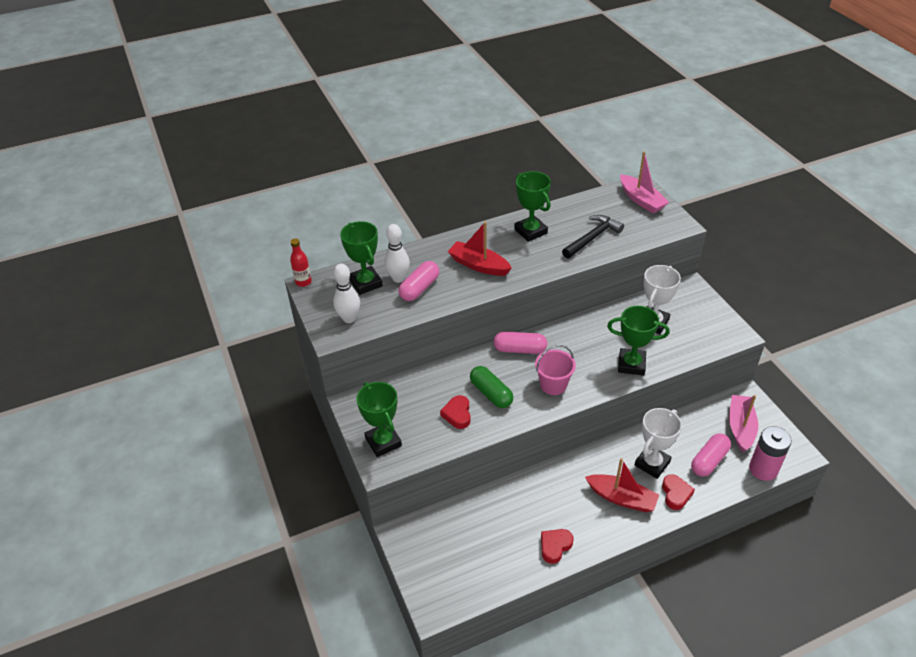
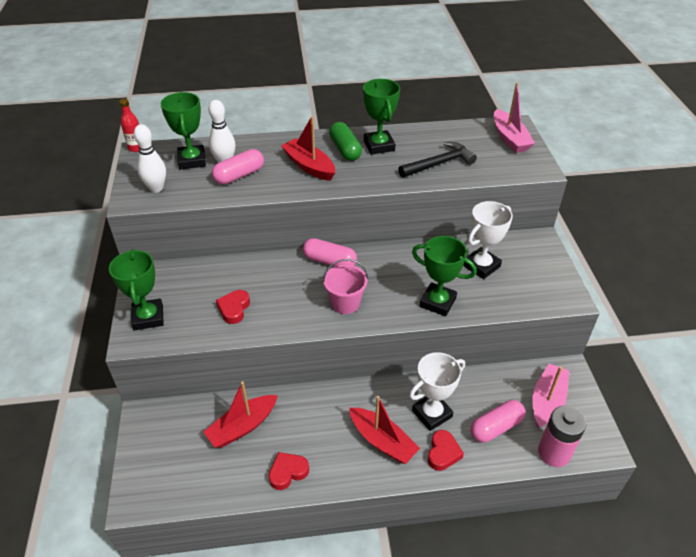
camera: 15 degrees right, 0 degrees up
(491, 393) = (278, 297): green capsule -> green capsule (345, 149)
(496, 519) = (242, 427): none -> red boat

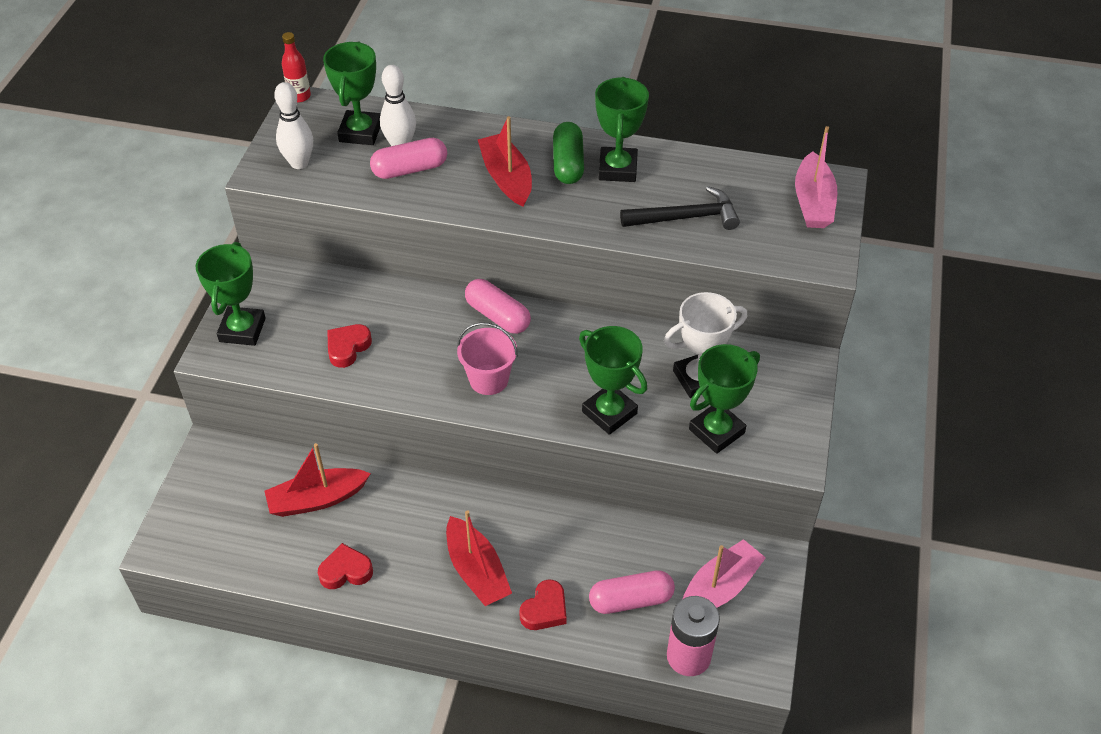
camera: 20 degrees right, 5 degrees up
(432, 414) = (557, 557): white trophy -> none
(512, 295) = (716, 431): none -> green trophy

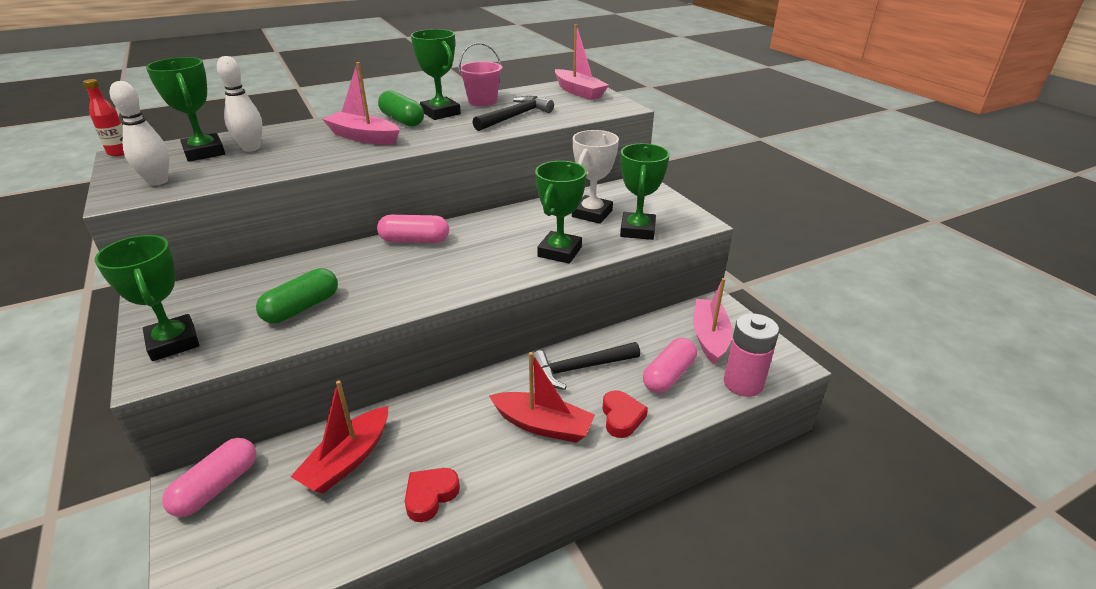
camera: 40 degrees left, 15 degrees down
(347, 348) = (302, 308): red heart -> green capsule
(410, 169) = (274, 155): pink capsule -> pink capsule (217, 487)
(489, 379) = (450, 274): pink bucket -> pink bucket (482, 101)
(506, 178) = (363, 137): red boat -> pink boat
(562, 538) = (580, 368): none -> black hammer
(609, 413) = (560, 252): green trophy -> green trophy turned 75 degrees counterclockwise

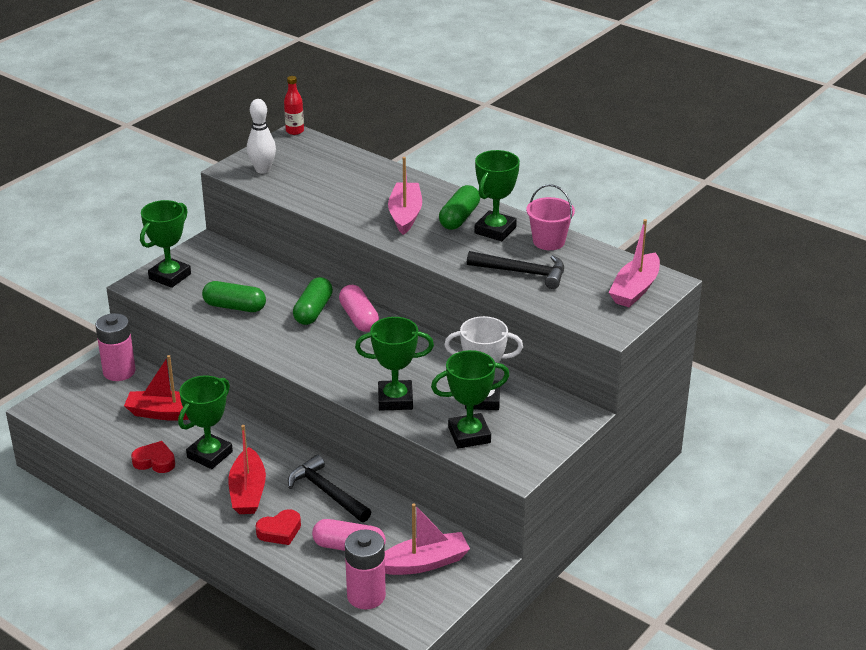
camera: 65 degrees right, 0 degrees up
(204, 152) = (320, 162): green trophy -> green trophy (209, 455)
(217, 487) = (119, 372): pink capsule -> pink battery
(251, 148) = (343, 177): white bowling pin -> none
(372, 261) = (313, 311): none -> green capsule

